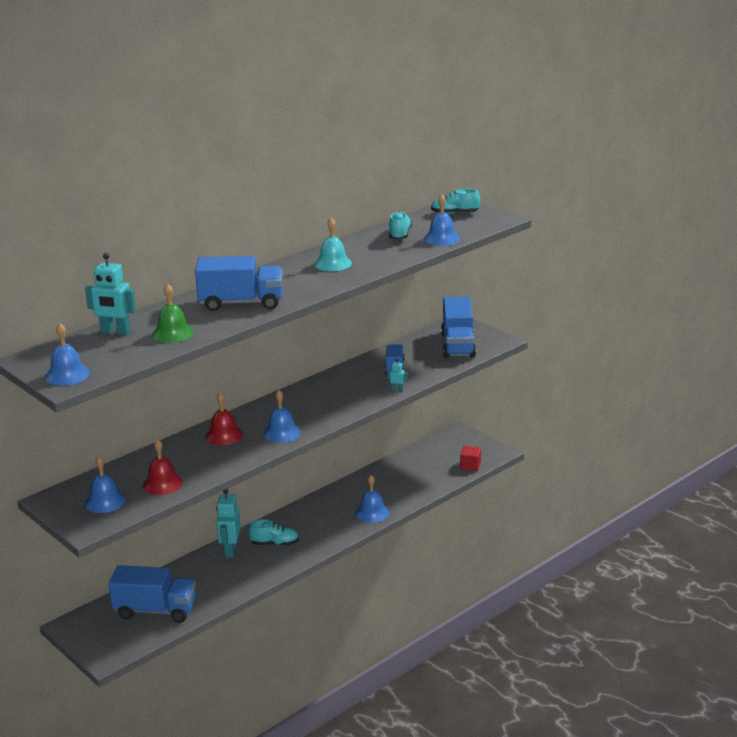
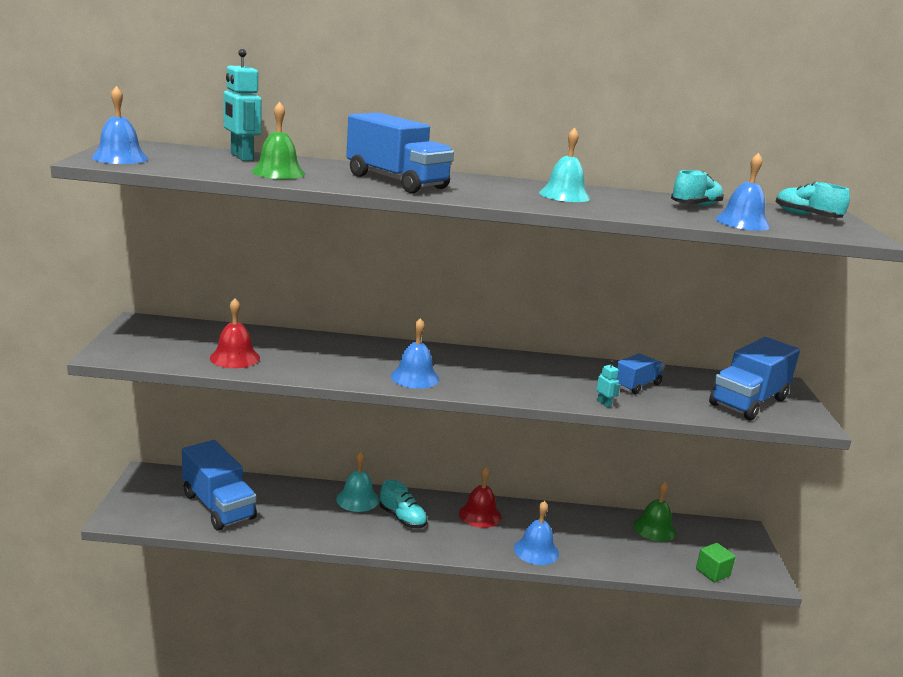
camera: 40 degrees right, 5 degrees down
(105, 501) = (168, 344): blue bell -> none
(224, 435) = (363, 353): red bell -> red bell (480, 515)
(230, 551) = (357, 499): turquoise robot -> turquoise bell
(413, 460) = (654, 528): none -> green bell
(470, 466) = (712, 572): red cube -> green cube

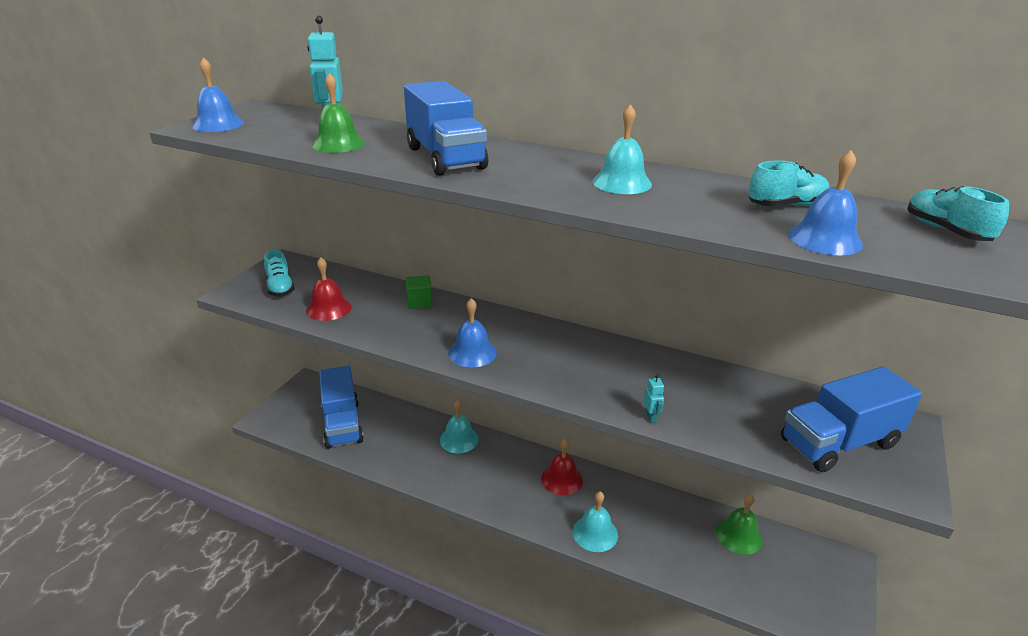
camera: 25 degrees right, 10 degrees up
(402, 518) = (487, 468): turquoise shoe -> turquoise shoe (280, 288)
(536, 550) = (595, 533): blue bell -> turquoise bell
(637, 385) = (708, 397): blue truck -> none
(712, 572) = (778, 608): green cube -> green cube (419, 302)

